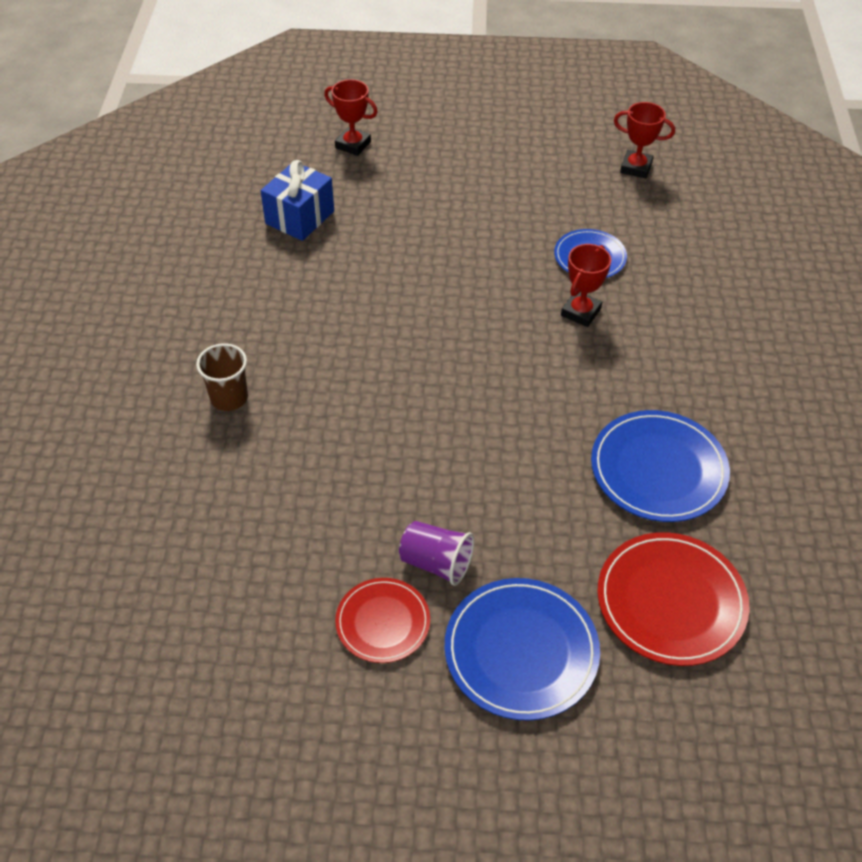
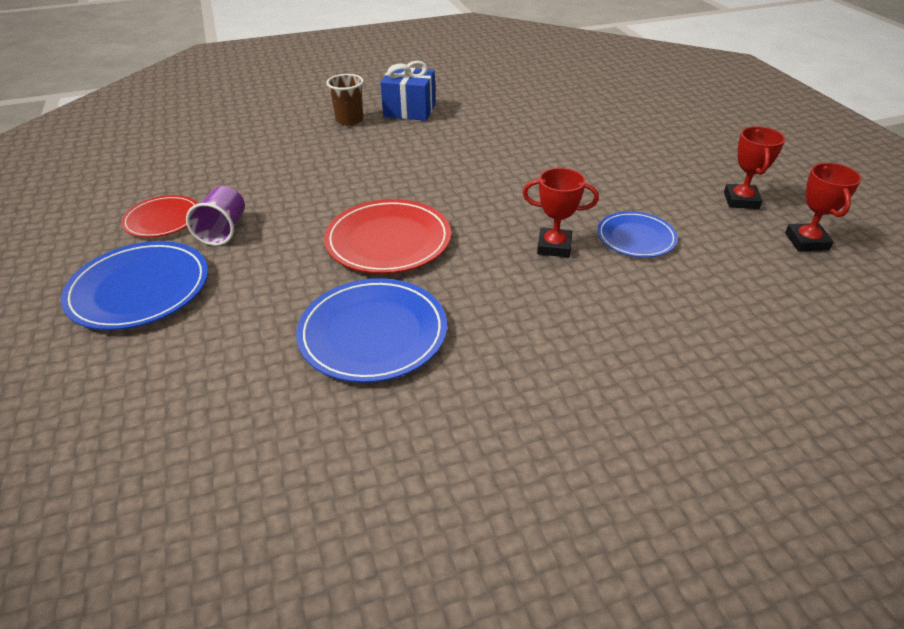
camera: 70 degrees right, 10 degrees down
(300, 217) = (545, 103): blue gift -> blue gift (409, 110)
(353, 145) = (649, 103): red trophy -> red trophy (741, 200)
(671, 601) = (204, 371): red plate -> red plate (388, 241)

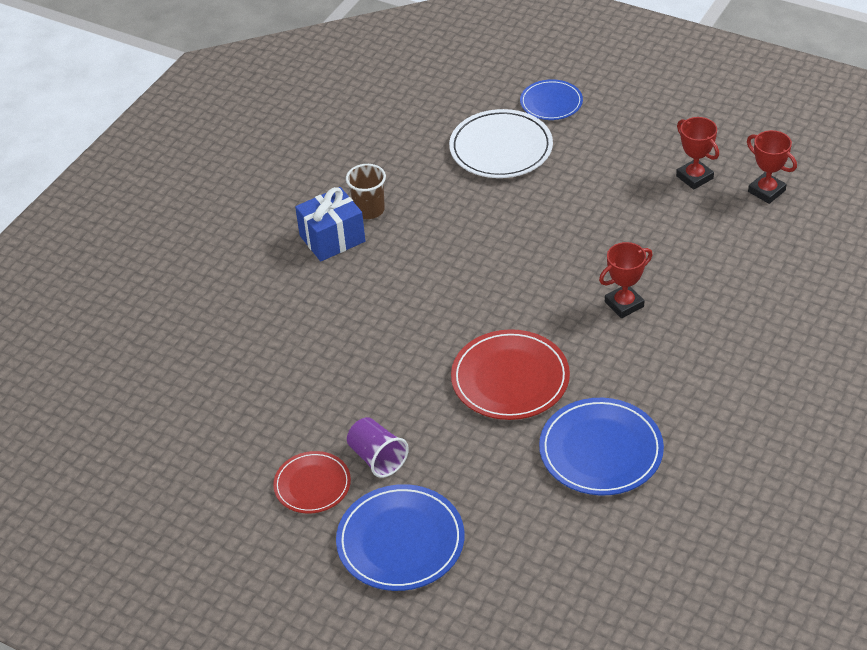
camera: 40 degrees left, 5 degrees up
(349, 120) = (296, 285): brown cup -> brown cup (369, 210)
(596, 118) = (501, 148): none -> white plate
(636, 238) = (665, 260): blue plate -> blue plate (551, 103)

